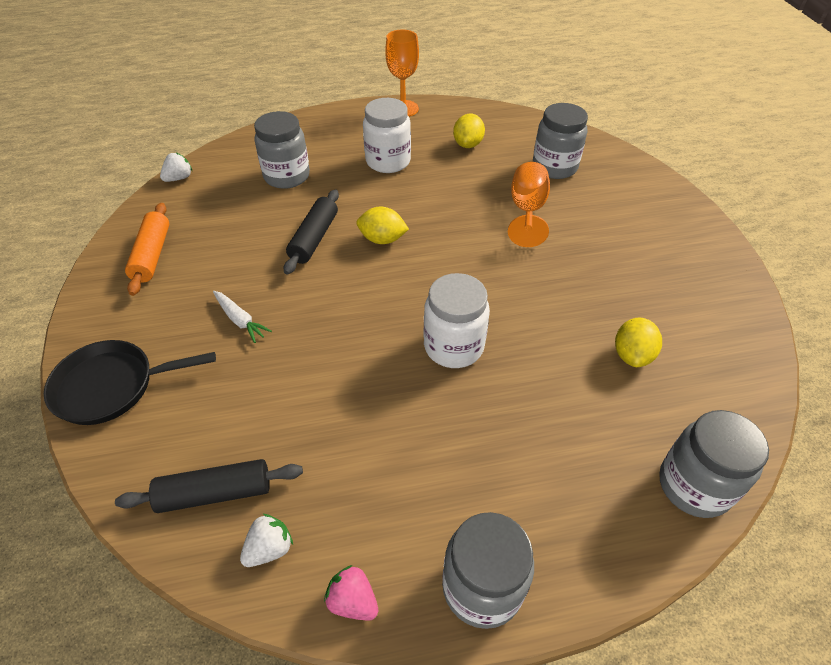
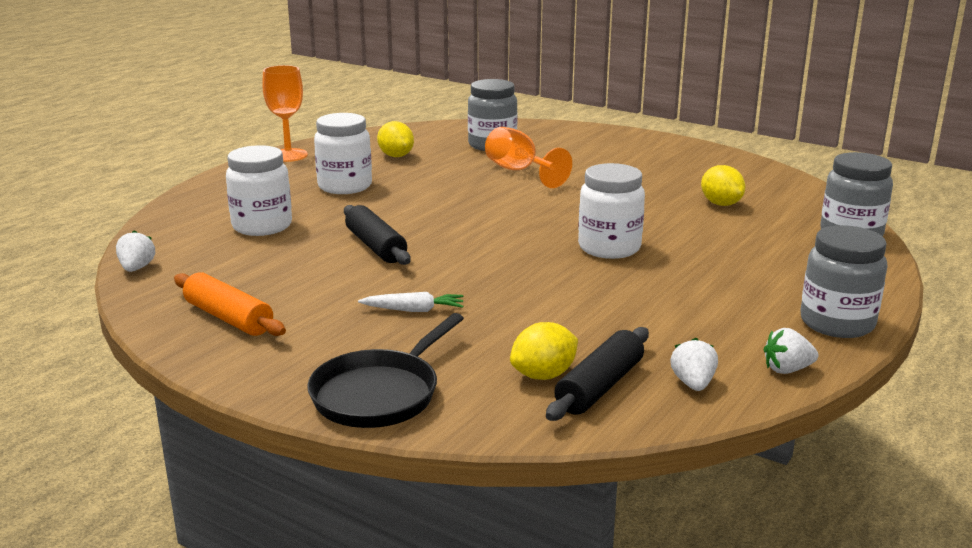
camera: 45 degrees left, 25 degrees down
(287, 176) = (262, 226): grey jar -> white jar
(353, 601) = (787, 369): pink strawberry -> white strawberry
(382, 239) = (438, 224): yellow lemon -> yellow lemon (543, 375)

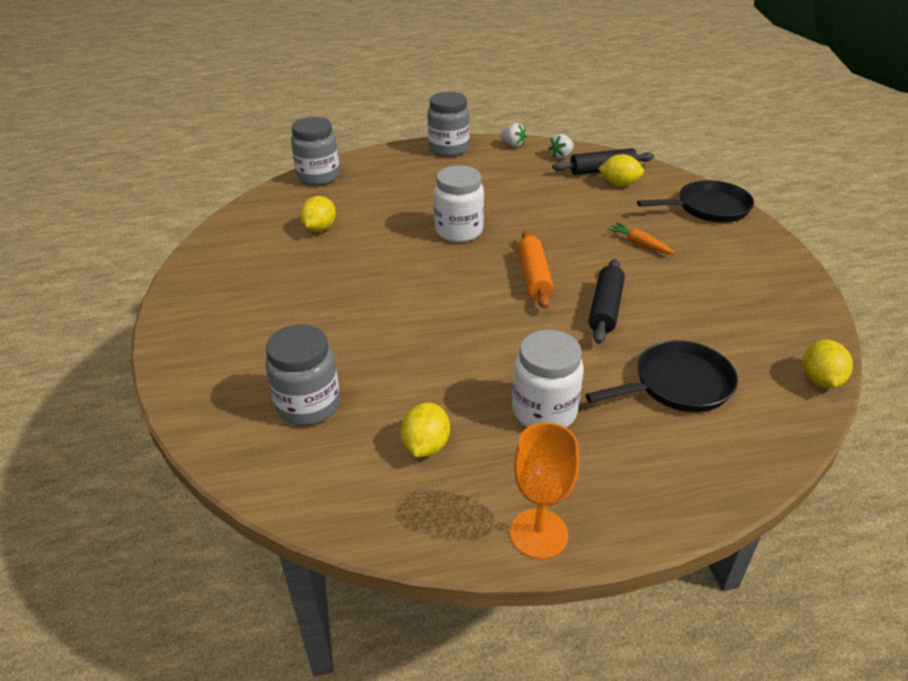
camera: 135 degrees left, 15 degrees up
(137, 268) = (820, 380): white strawberry -> yellow lemon
(228, 318) = (764, 290): orange rolling pin -> orange rolling pin (534, 277)
(262, 226) = (677, 385): white jar -> black pan
(414, 310) = (640, 244): white carrot -> orange carrot
(519, 171) = (366, 342): orange goblet -> none

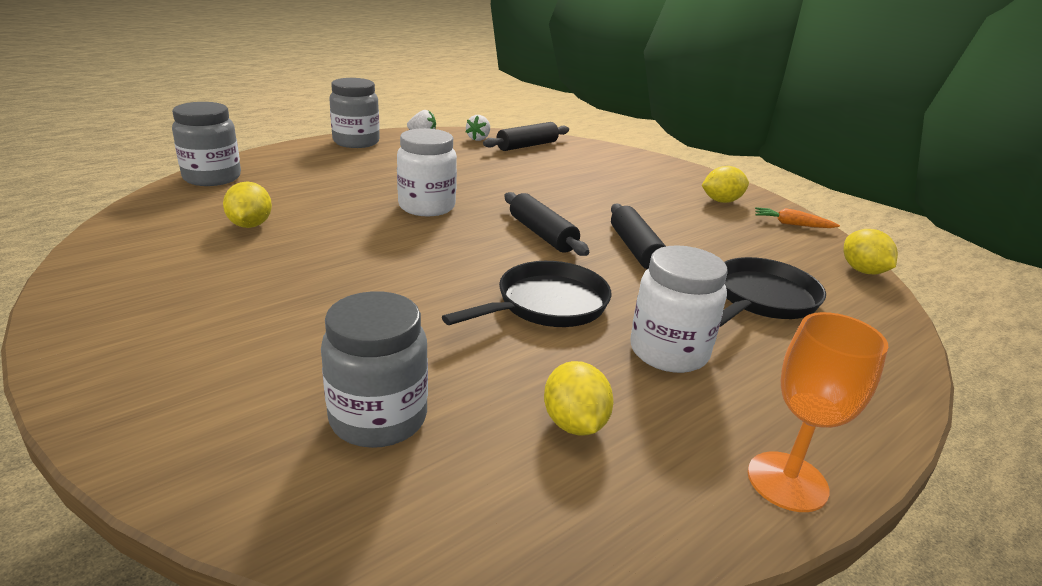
camera: 30 degrees left, 10 degrees down
(534, 277) = (542, 234): orange rolling pin -> black rolling pin
(619, 184) = (552, 154): yellow lemon -> yellow lemon (721, 201)
(640, 244) = (614, 195): orange carrot -> orange carrot (792, 224)
(708, 208) = (644, 163): black pan -> black pan (546, 305)

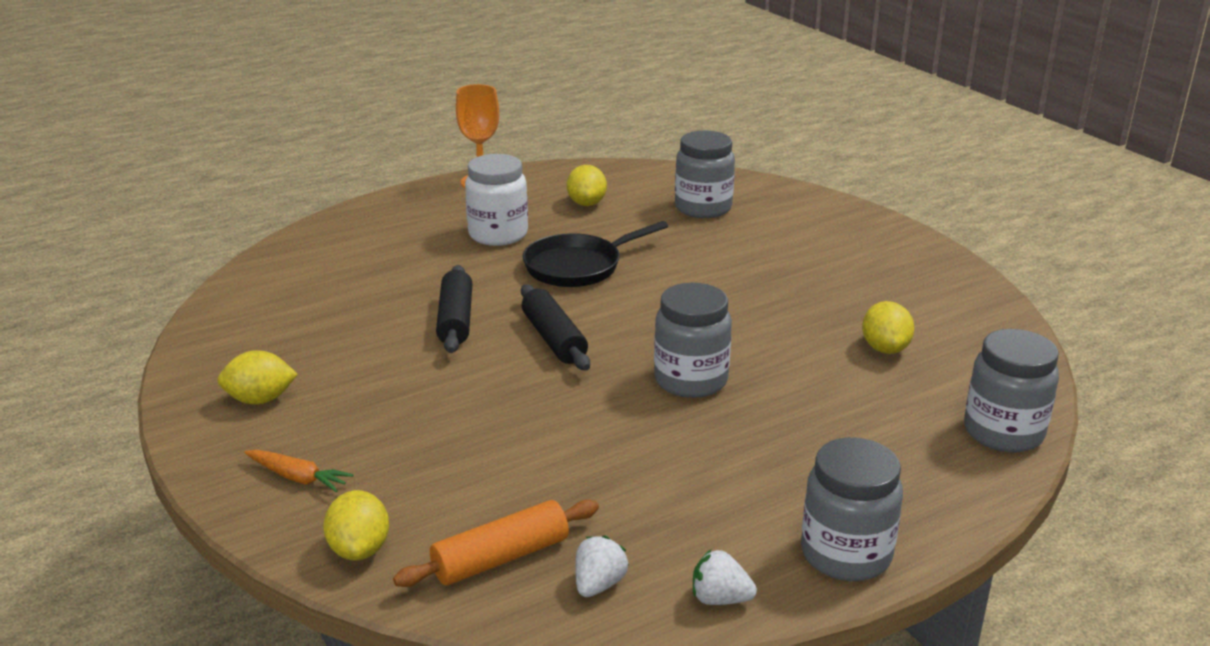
camera: 170 degrees left, 0 degrees up
(427, 207) = (691, 380): white jar -> grey jar
(527, 146) = (500, 558): black rolling pin -> orange rolling pin
(762, 299) = (375, 269): black pan -> none
(792, 224) = (212, 357): orange carrot -> orange carrot (298, 478)
(862, 271) = (225, 295): yellow lemon -> yellow lemon (359, 549)

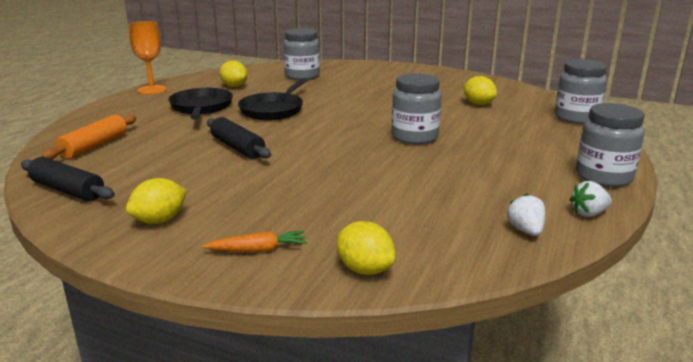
camera: 35 degrees left, 5 degrees down
(498, 234) = (201, 108): white jar -> black pan
(500, 558) = (455, 240): orange rolling pin -> orange rolling pin (94, 146)
(553, 339) = (312, 140): black rolling pin -> black rolling pin (67, 190)

